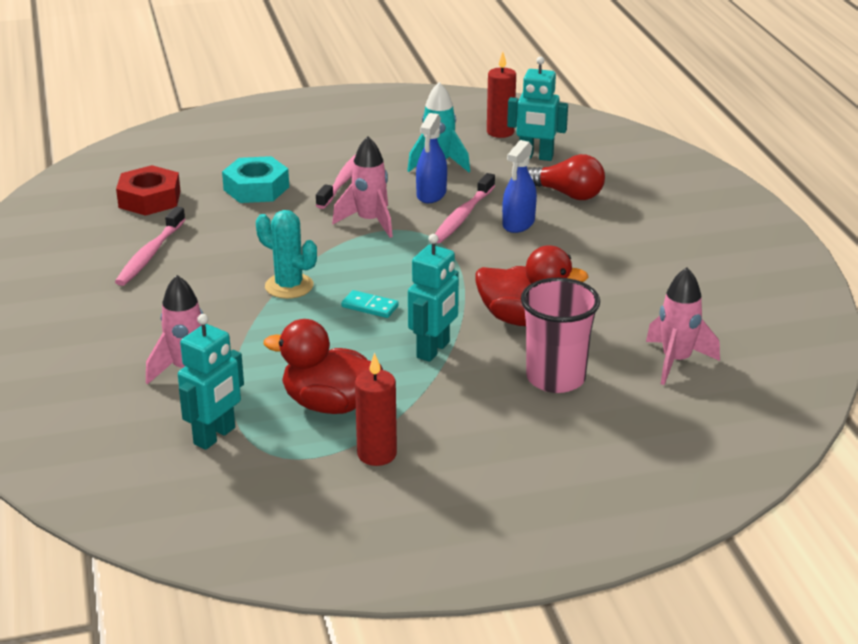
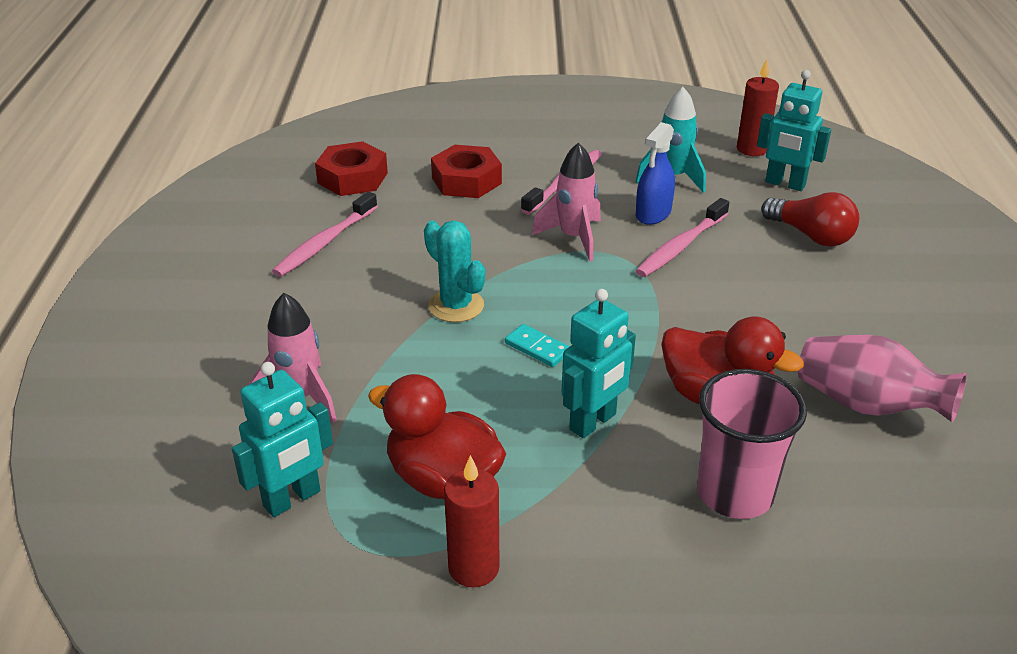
camera: 15 degrees right, 5 degrees up
(256, 188) = (466, 180): turquoise nut -> red nut
(518, 223) = (743, 265): blue spray bottle -> none
(638, 307) = (867, 405): none -> pink vase
(676, 361) = (901, 497): pink rocket -> none

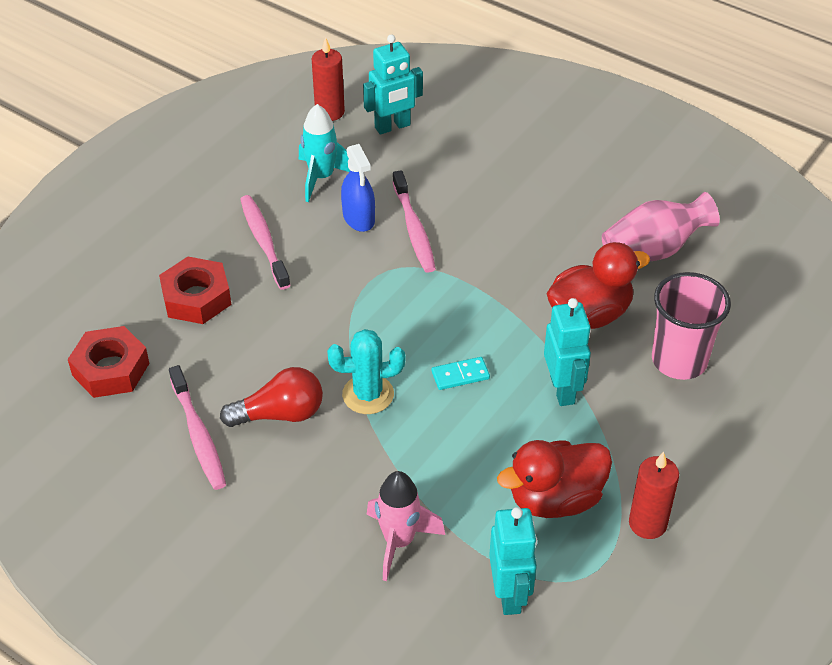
camera: 55 degrees left, 10 degrees up
(574, 238) = (346, 280): pink rocket -> none
(811, 235) = (466, 157): red light bulb -> red light bulb (280, 414)

